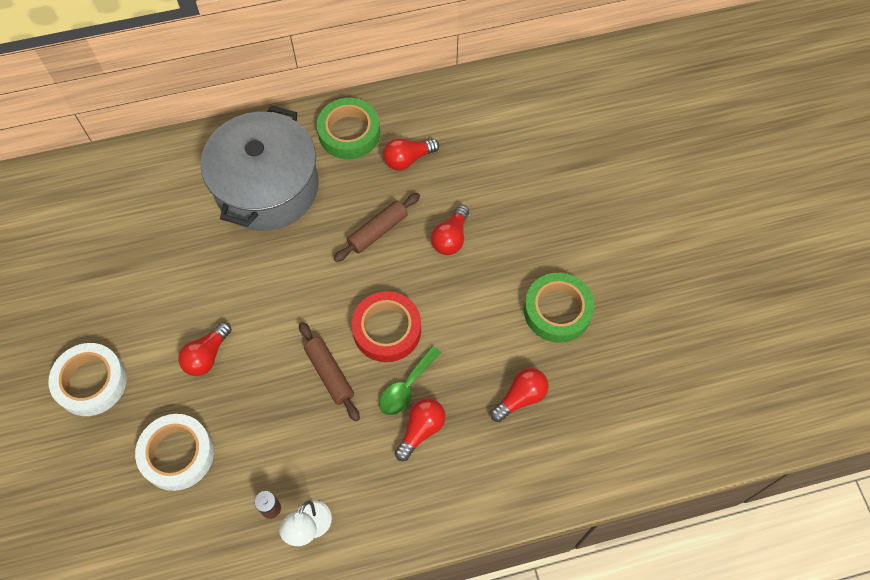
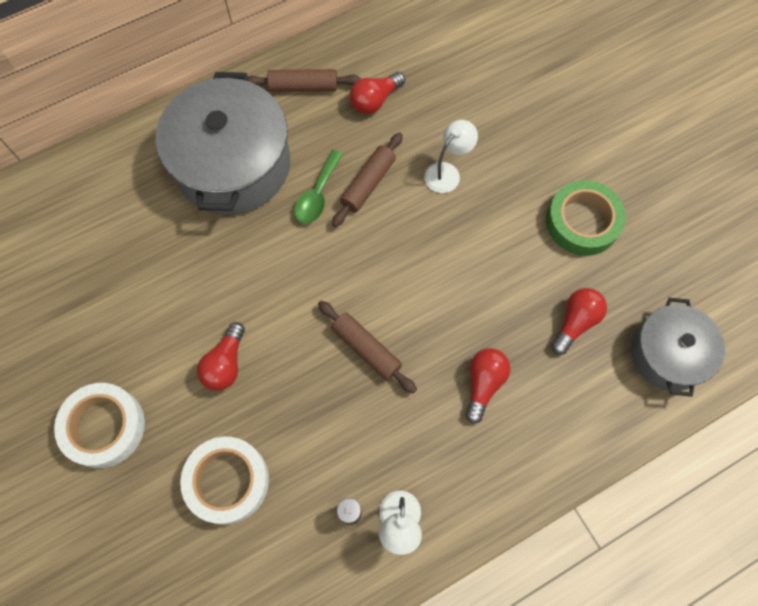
camera: 15 degrees left, 5 degrees up
(349, 133) = (303, 86): green tape -> brown rolling pin
(387, 330) = (412, 286): red tape -> none
(406, 387) = (453, 342): green spoon -> green spoon (317, 195)
(451, 238) = (447, 172): red light bulb -> white lamp
(594, 447) = (668, 354): none -> grey pot

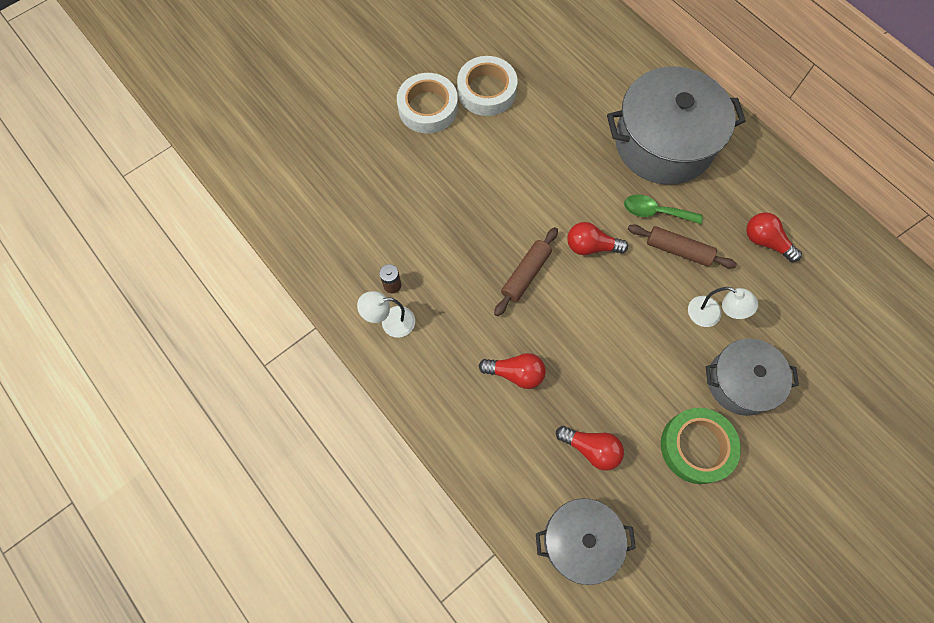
camera: 80 degrees right, 0 degrees up
(225, 364) = (491, 175): red light bulb -> red light bulb (591, 246)
(227, 481) = (402, 196): white tape -> white tape (486, 91)
(303, 86) = (758, 180): brown rolling pin -> none
(521, 165) = (740, 382): none -> grey pot

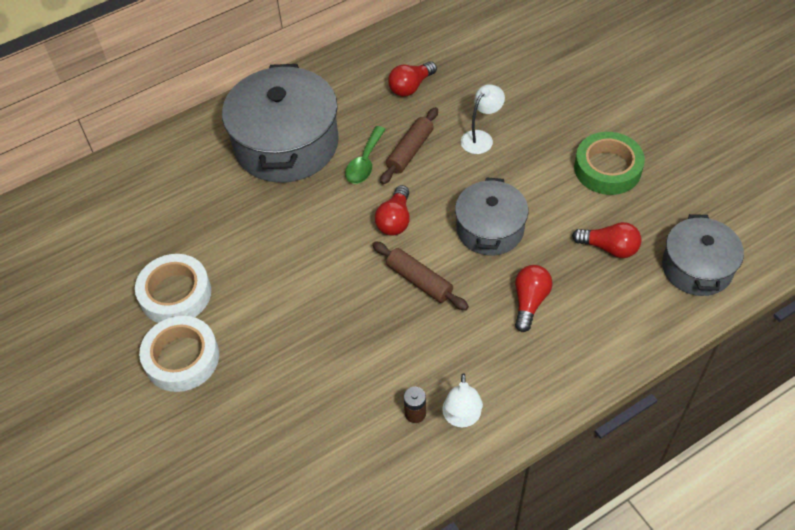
camera: 80 degrees left, 15 degrees down
(591, 448) = (609, 248): red light bulb -> red light bulb turned 75 degrees clockwise
(740, 382) = (547, 128): grey pot -> grey pot (490, 229)

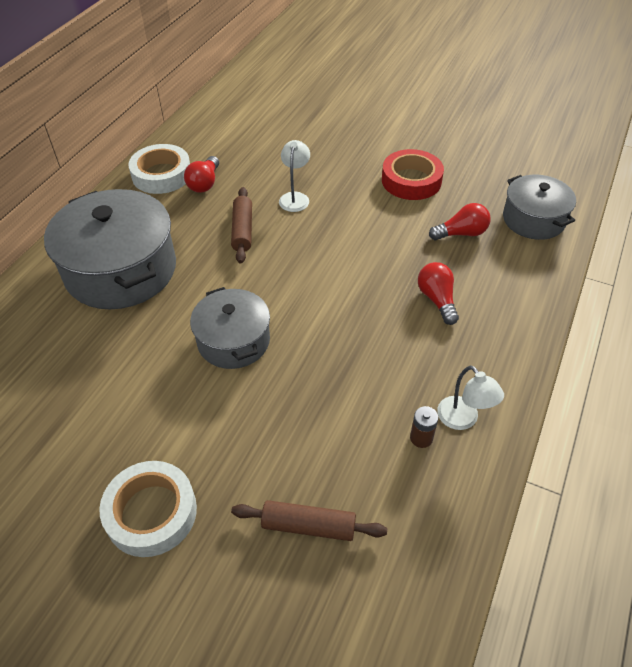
camera: 35 degrees left, 5 degrees down
(175, 294) = (99, 453): white tape -> white tape (161, 175)
(364, 162) = (208, 255): green spoon -> none
(395, 220) = (272, 288): red light bulb -> none
(419, 281) = (333, 326): brown rolling pin -> brown rolling pin (308, 526)
(490, 229) = (359, 260): grey pot -> grey pot (233, 341)
(607, 168) = (411, 180): green tape -> red tape

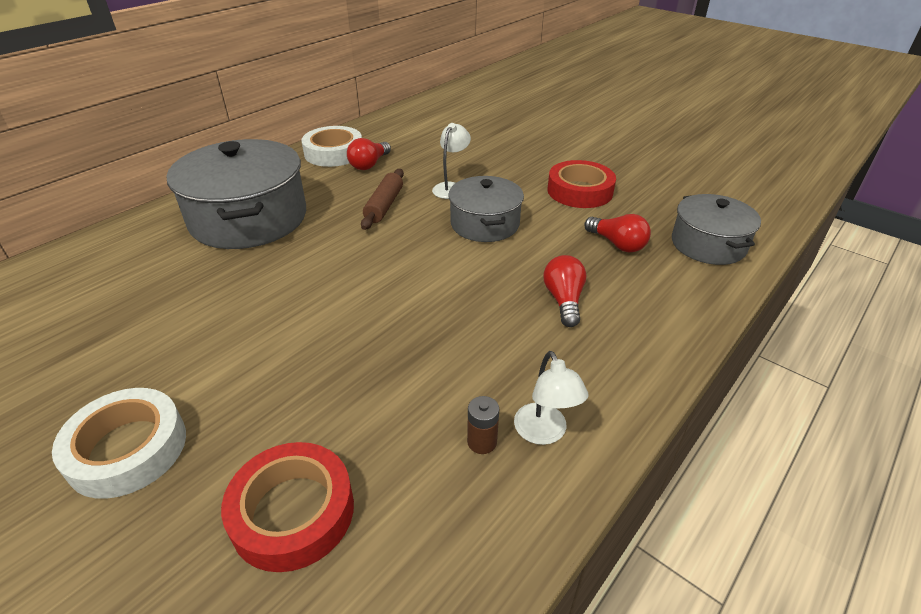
camera: 15 degrees right, 10 degrees down
(233, 341) = (320, 298): grey pot -> grey pot (485, 224)
(308, 526) = (293, 512): brown rolling pin -> red tape
(461, 233) = (617, 244): red light bulb -> red light bulb turned 45 degrees clockwise

